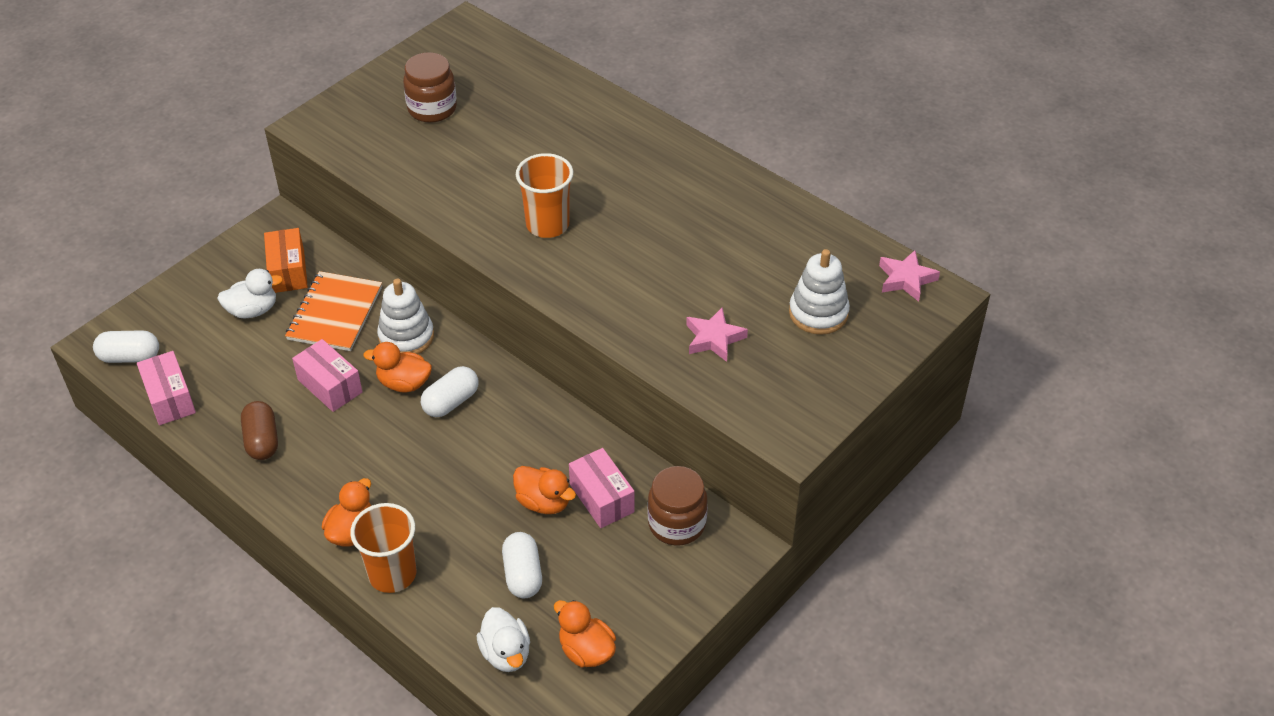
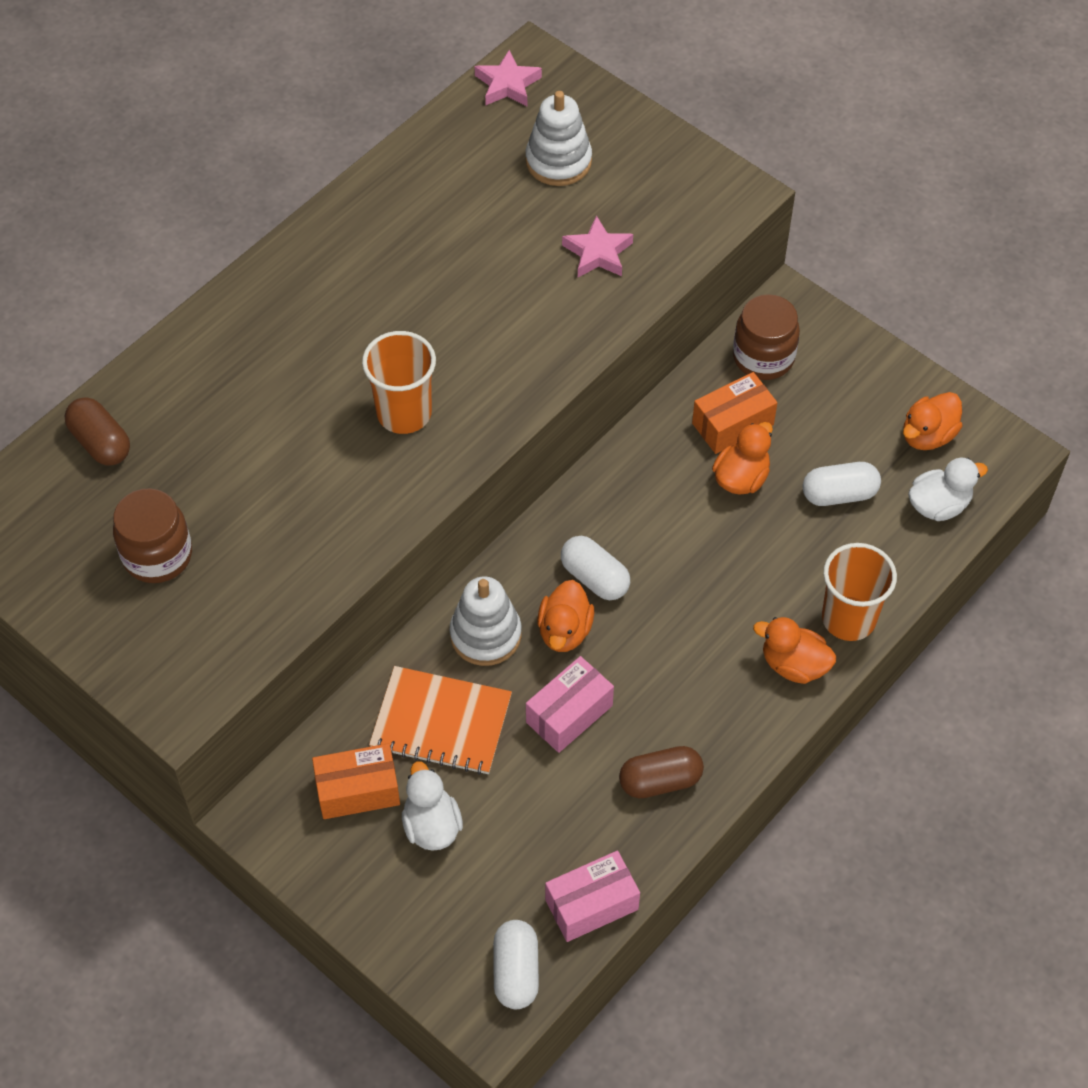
camera: 90 degrees left, 10 degrees up
(529, 76) = (101, 443): none -> brown capsule
(602, 498) = (732, 424): pink box -> orange box

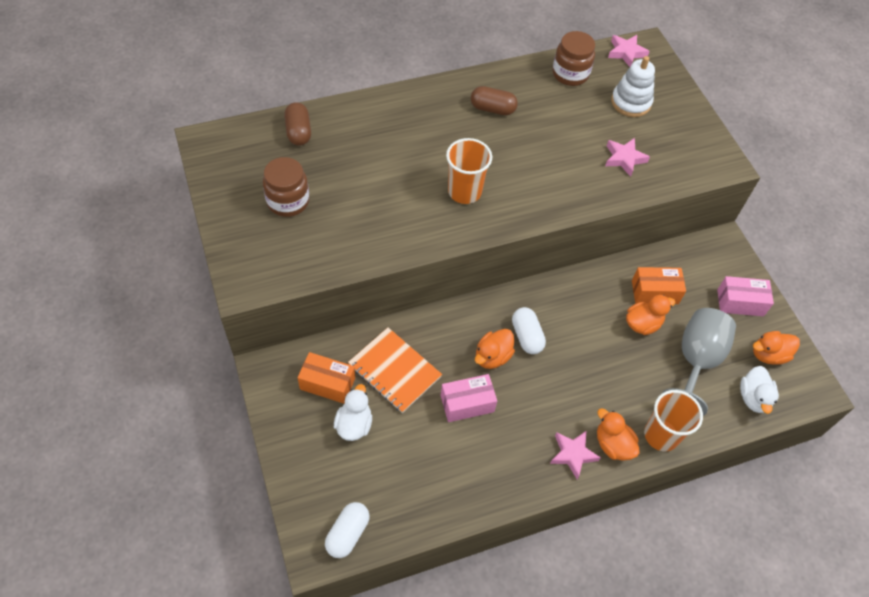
camera: 25 degrees right, 0 degrees up
(485, 635) = (448, 336): white stacking toy -> none
(591, 904) = (413, 519): pink box -> pink box (740, 303)
(660, 781) = (495, 469): brown capsule -> brown capsule (492, 109)
(749, 706) = (573, 454): none -> pink star
(763, 357) = (693, 265): brown jar -> brown jar (570, 74)
(839, 494) = (695, 361): white capsule -> grey goblet
(938, 505) = (753, 398): white duck -> white duck turned 90 degrees clockwise

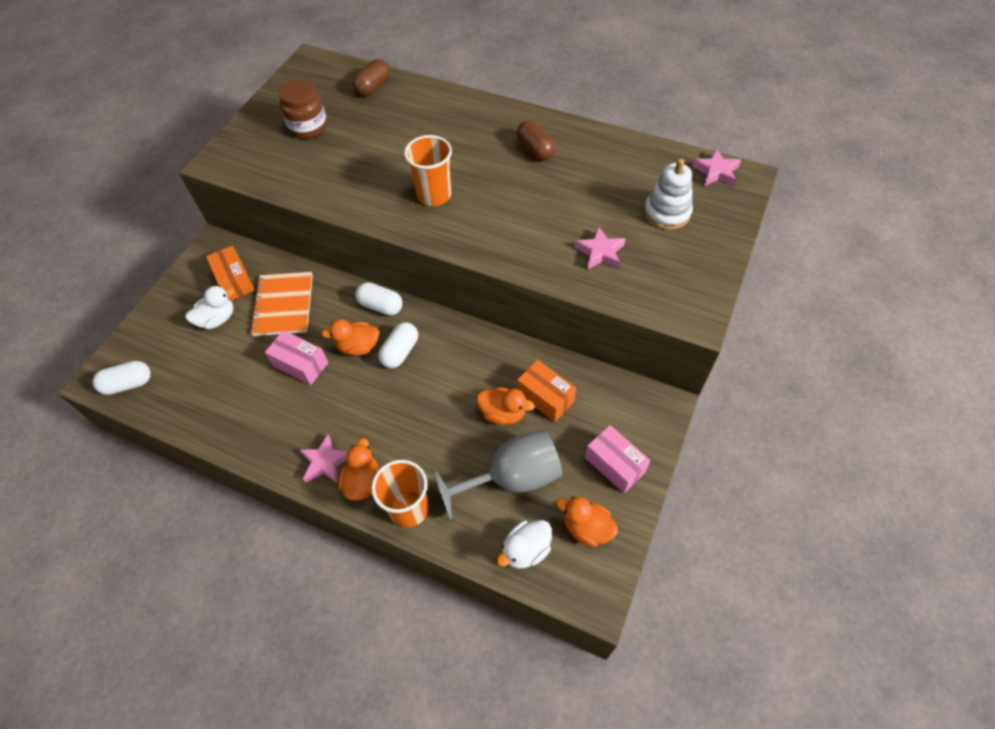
camera: 50 degrees right, 0 degrees up
(471, 314) = (381, 306): none -> white capsule
(570, 74) = (638, 160): brown jar -> none

